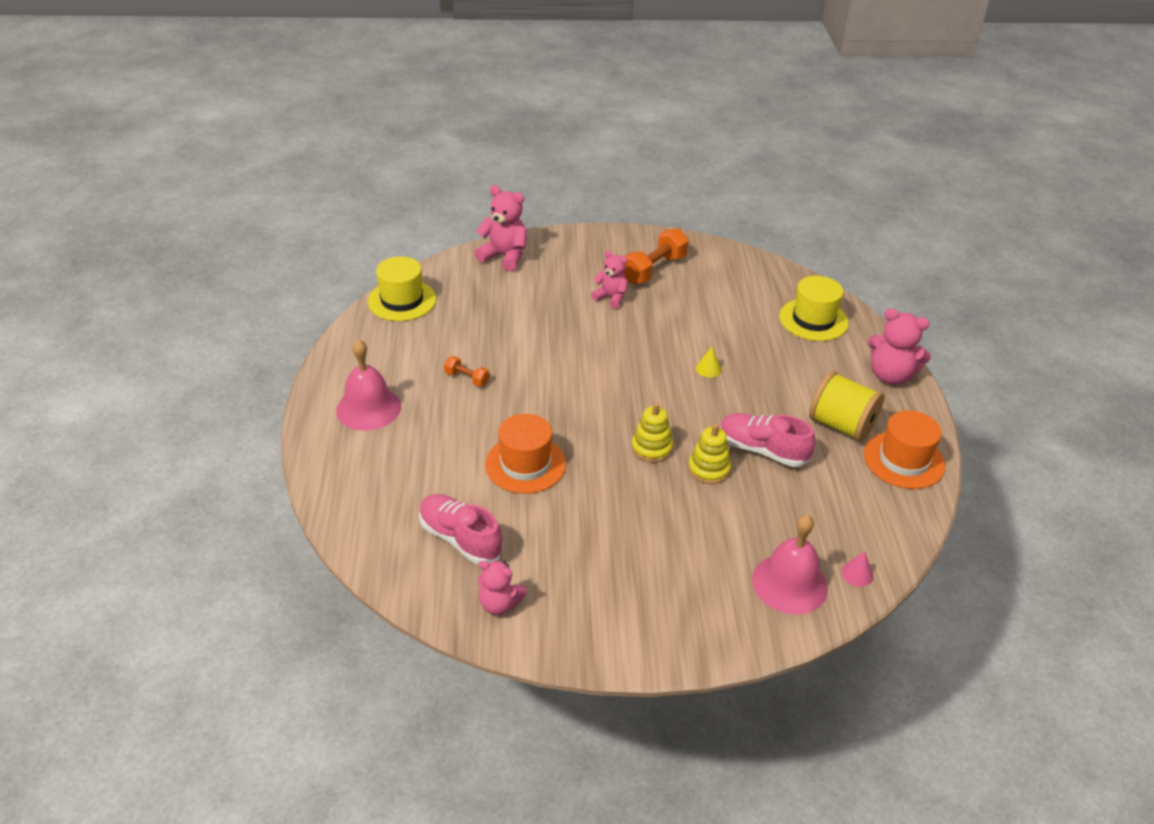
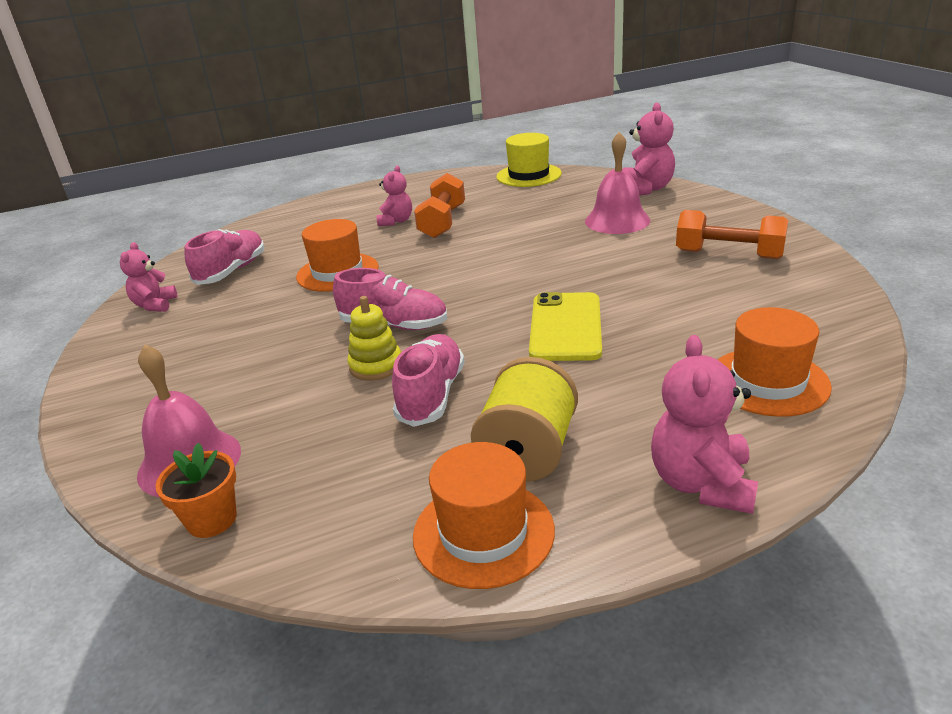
camera: 75 degrees right, 10 degrees down
(368, 408) = (377, 202): pink bell -> pink bell (617, 220)
(467, 378) = (442, 222): orange dumbbell -> orange dumbbell, size x1.92
(611, 298) = (640, 246): pink teddy bear -> pink teddy bear (396, 221)
(651, 448) = (394, 325): yellow stacking toy -> pink shoe
(708, 369) = (565, 327): yellow cone -> yellow phone
(813, 320) = (768, 382): yellow hat -> orange hat
(857, 574) = (212, 519): pink cone -> orange flower pot

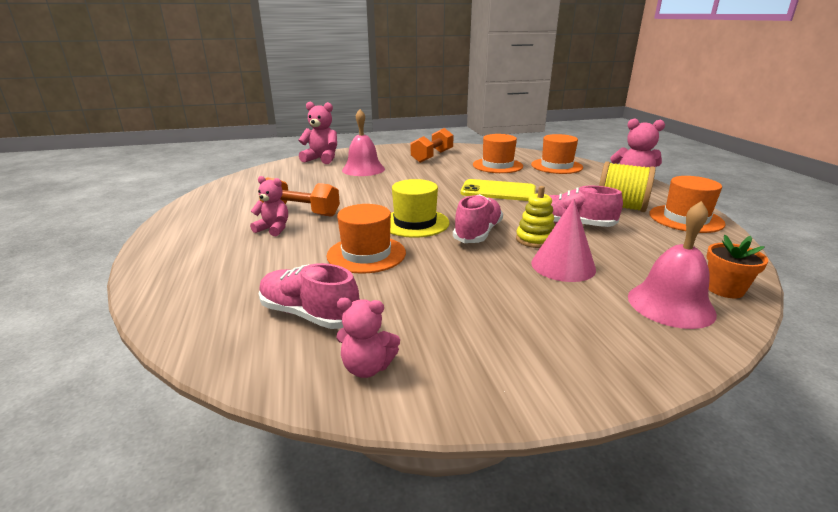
camera: 85 degrees left, 5 degrees down
(299, 387) = (563, 266): none -> pink cone
(528, 175) = (242, 182): yellow hat -> yellow hat (415, 223)
(717, 316) = (497, 165): none -> orange hat

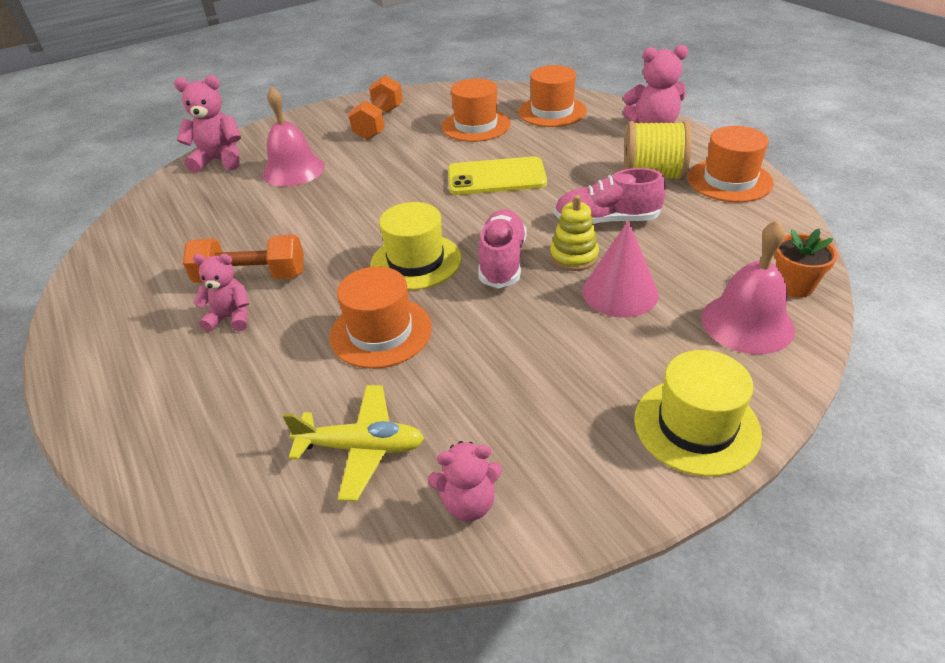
camera: 15 degrees left, 15 degrees up
(309, 314) = (361, 448): pink shoe -> yellow plane
(594, 363) = (696, 426): none -> yellow hat

